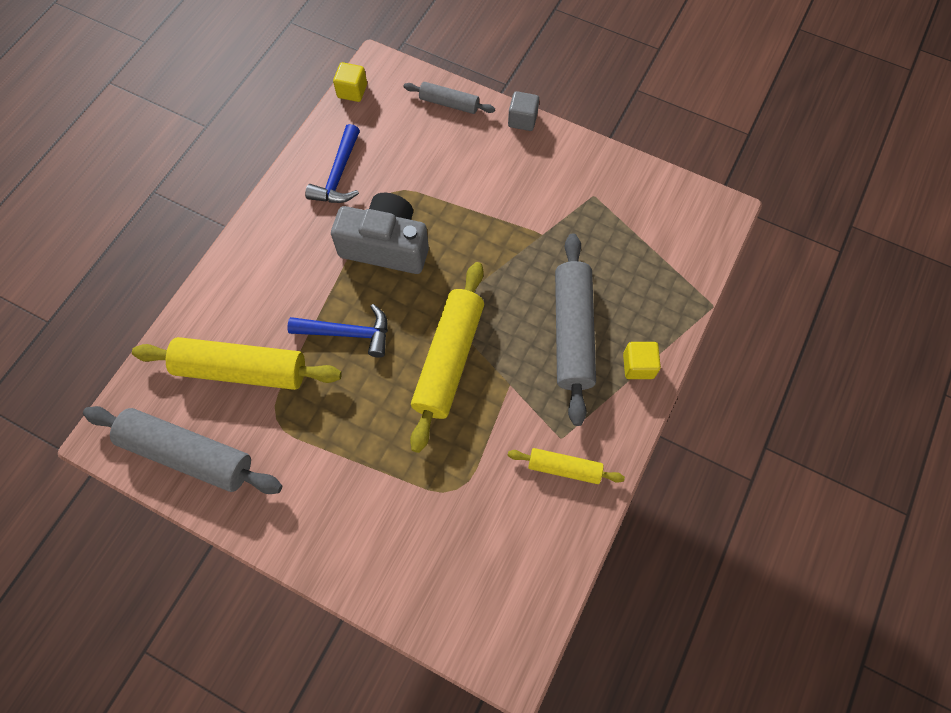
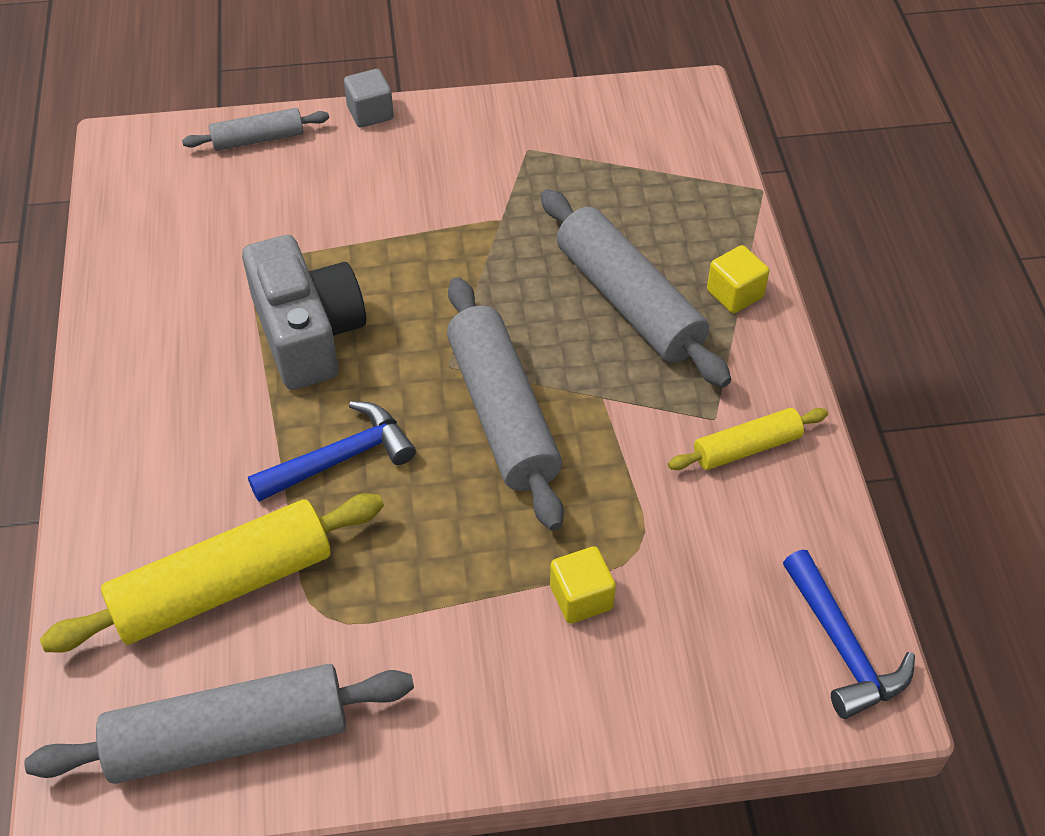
camera: 35 degrees left, 15 degrees down
(338, 175) = (171, 288): blue hammer -> blue hammer (843, 647)
(352, 91) = (109, 185): yellow cube -> yellow cube (581, 597)
(386, 246) = (308, 333): grey camera -> grey camera turned 90 degrees clockwise
(449, 360) = (503, 413): yellow rolling pin -> grey rolling pin

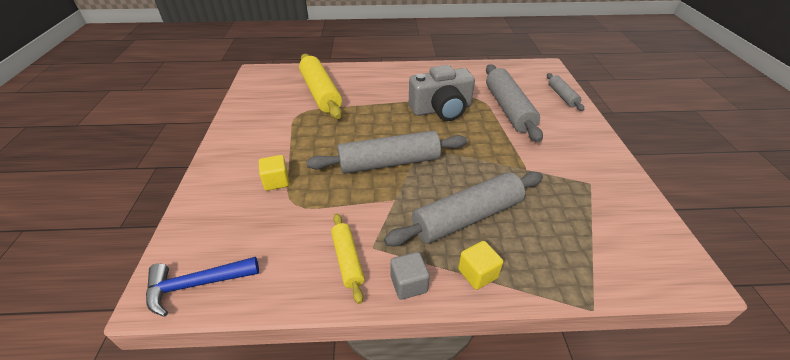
camera: 95 degrees right, 10 degrees down
(229, 736) = (261, 95): grey rolling pin -> grey rolling pin (508, 109)
(341, 458) = (372, 117): blue hammer -> none
(370, 113) = (596, 127): grey cube -> grey cube (408, 284)

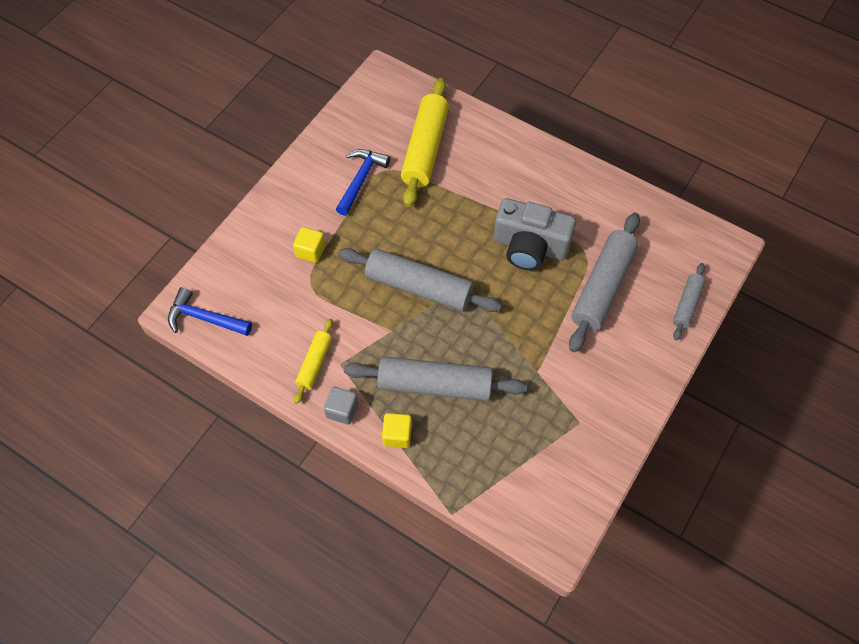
camera: 35 degrees right, 20 degrees up
(285, 124) = (361, 179): none -> blue hammer

